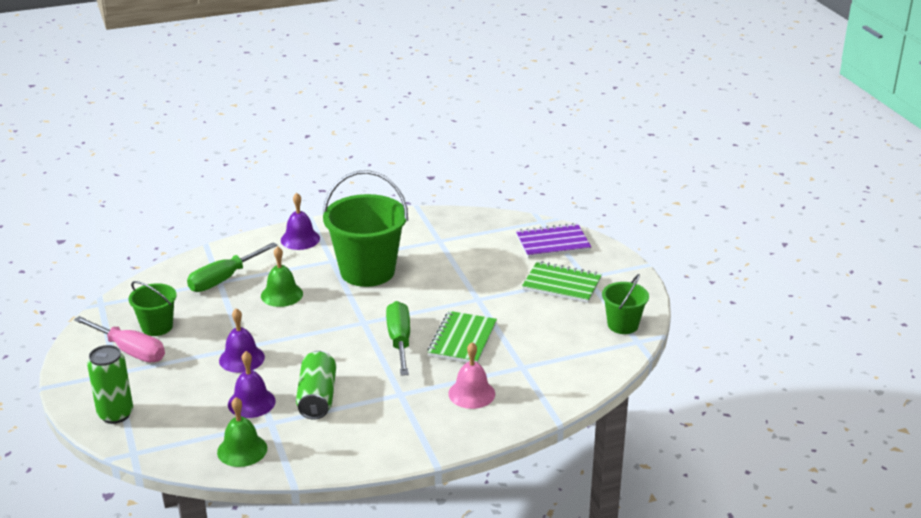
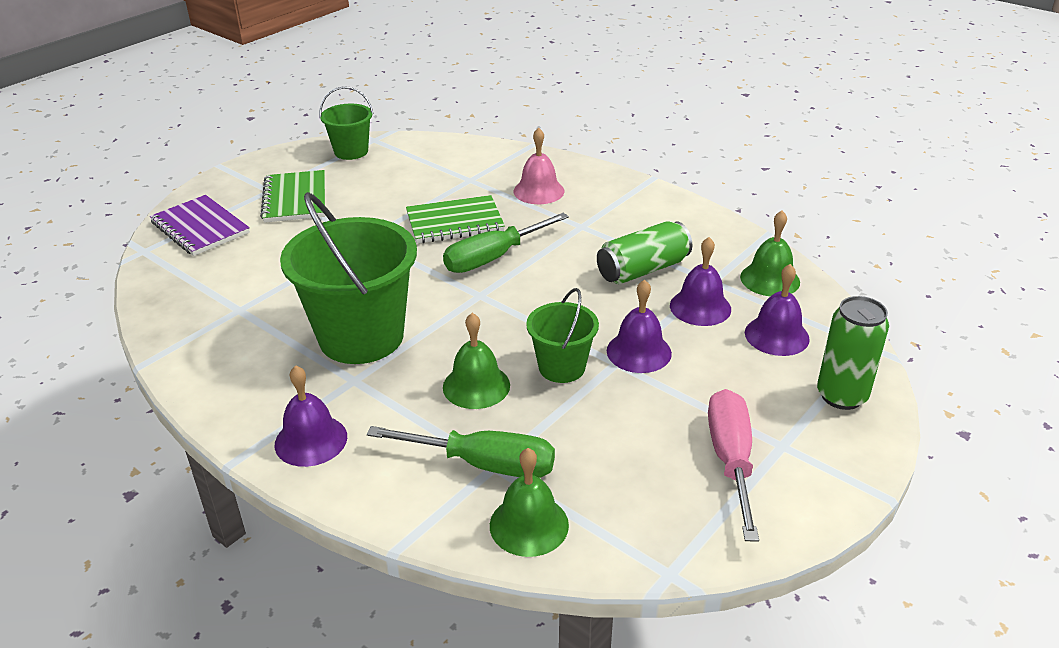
camera: 120 degrees left, 5 degrees up
(157, 327) = (657, 466): green bucket -> green bucket (562, 367)
(173, 279) = (529, 525): none -> green bell
(189, 419) = (776, 335): none -> purple bell

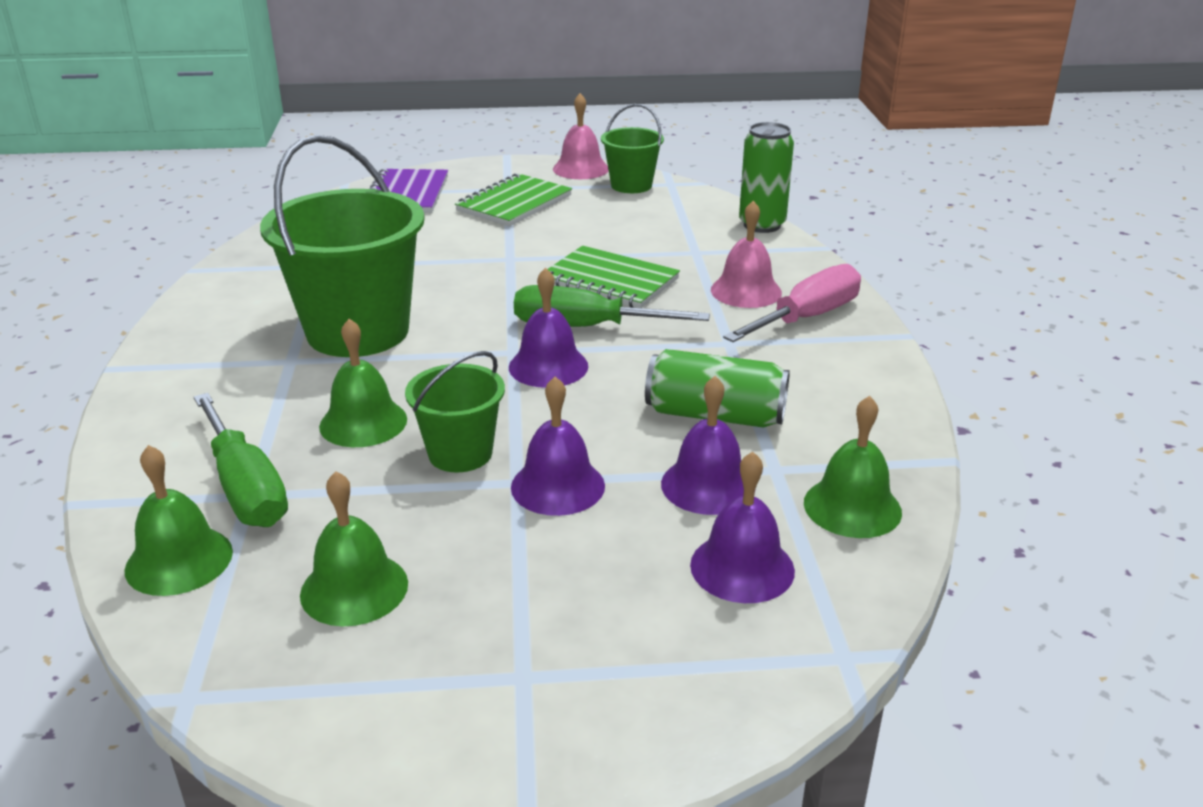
camera: 45 degrees right, 5 degrees down
(294, 153) = (580, 169): none -> pink bell
(311, 440) = (180, 385): purple bell -> purple bell (548, 366)
(643, 467) = (354, 588): none -> green bell
(731, 460) = (442, 647): pink screwdriver -> pink screwdriver (806, 318)
(841, 396) = (694, 681): green can -> green can (762, 225)

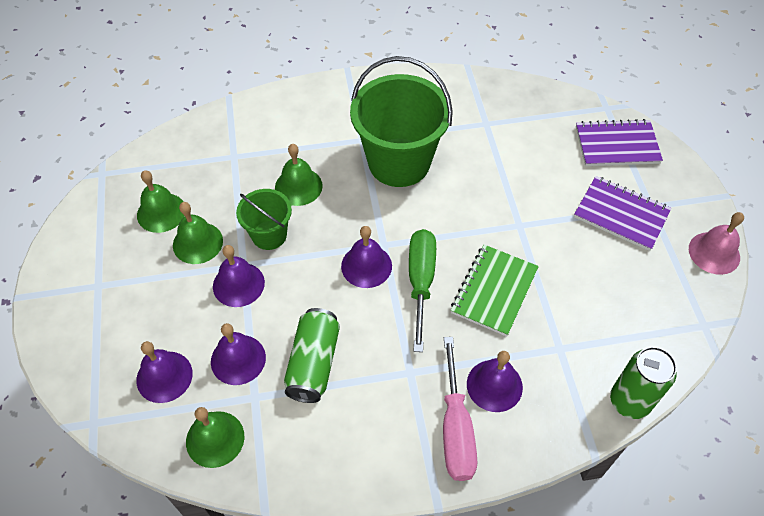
camera: 85 degrees right, 25 degrees up
(179, 560) = (185, 145): green bell -> green bell (197, 243)
(245, 487) = (239, 153): green screwdriver -> none
(514, 203) = (621, 214): green notebook -> purple notebook
(631, 185) = (688, 294): green bucket -> none
(746, 291) = (494, 385): pink bell -> purple bell
(806, 318) = (455, 428): pink screwdriver -> pink screwdriver turned 45 degrees clockwise

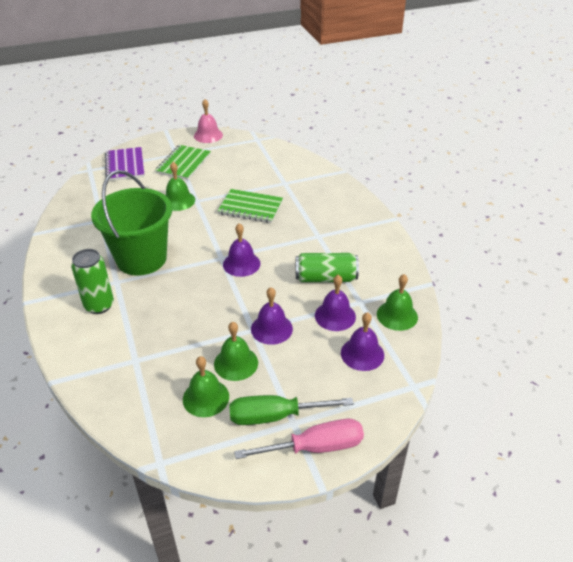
camera: 100 degrees left, 15 degrees down
(269, 235) = (221, 320): green bucket -> none
(298, 186) = (169, 311): green bell -> green bell (178, 200)
(420, 282) = (250, 238): green screwdriver -> green screwdriver (275, 416)
(455, 428) = (348, 216): pink screwdriver -> pink screwdriver (315, 447)
(494, 385) = (316, 204): purple bell -> none
(621, 214) = (183, 164): purple notebook -> green notebook
(629, 401) = (310, 161): green can -> green can (99, 305)

